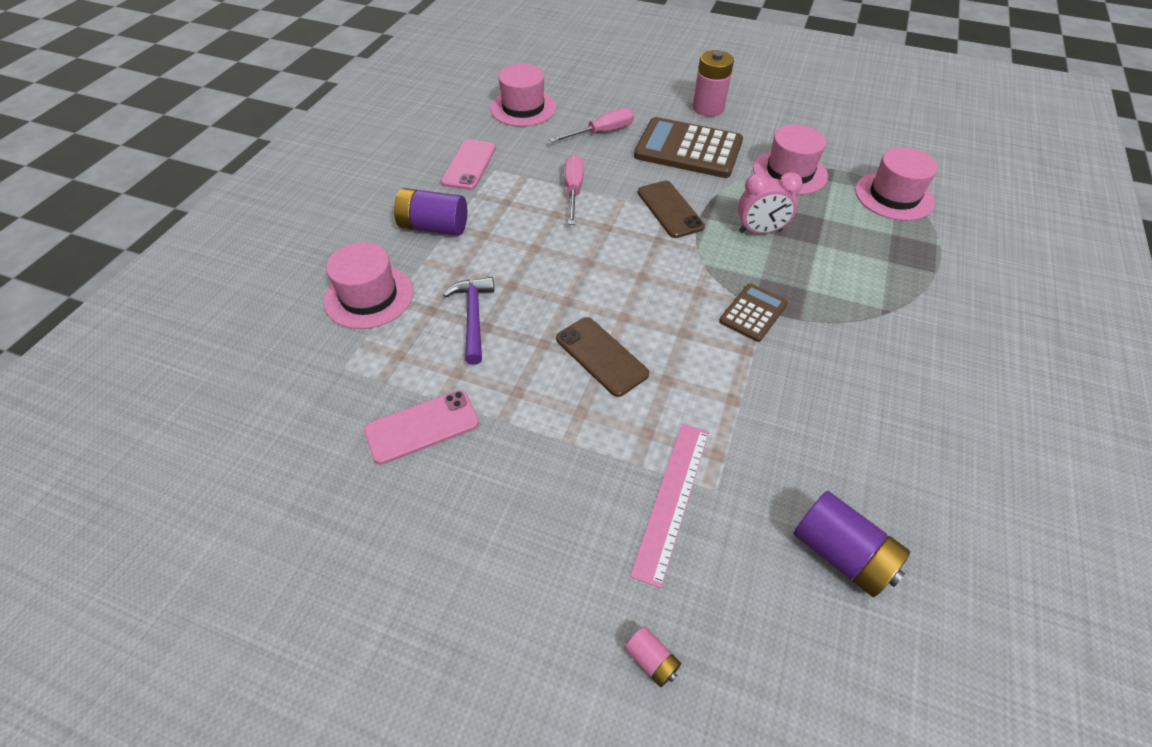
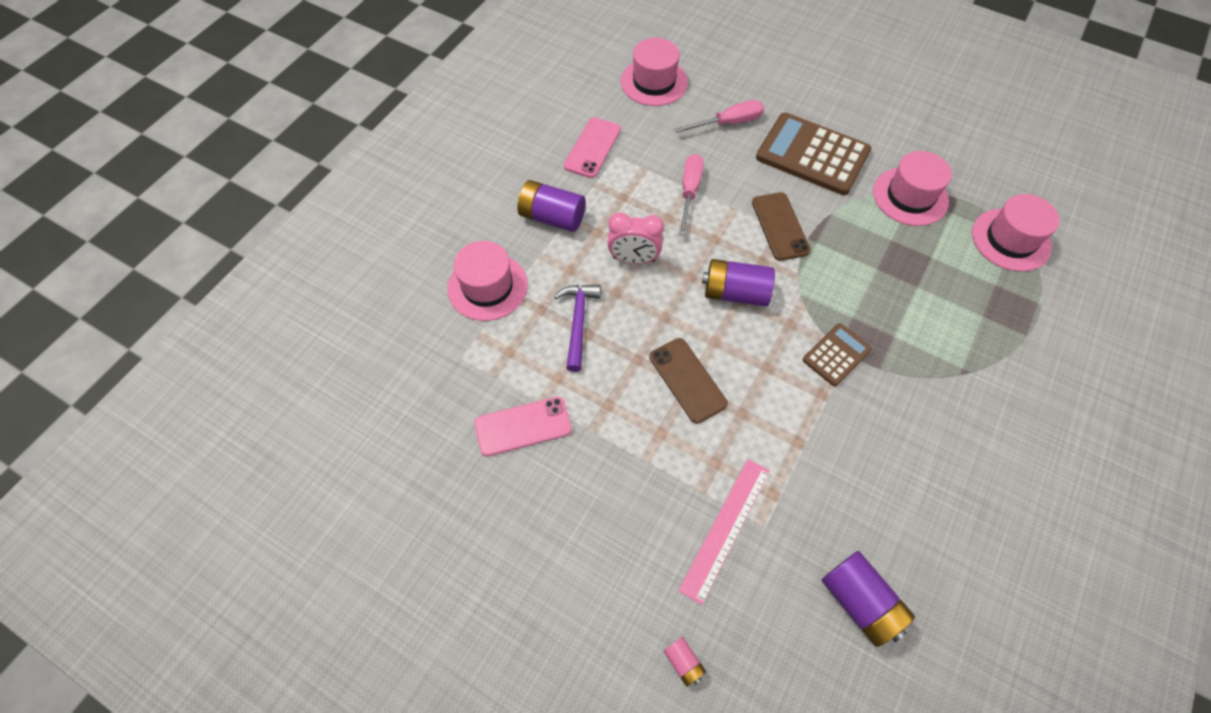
camera: 10 degrees right, 10 degrees up
(636, 271) = (735, 293): none -> purple battery
(708, 108) = (843, 104): pink battery -> none
(760, 231) = (863, 264): pink clock -> pink clock (634, 259)

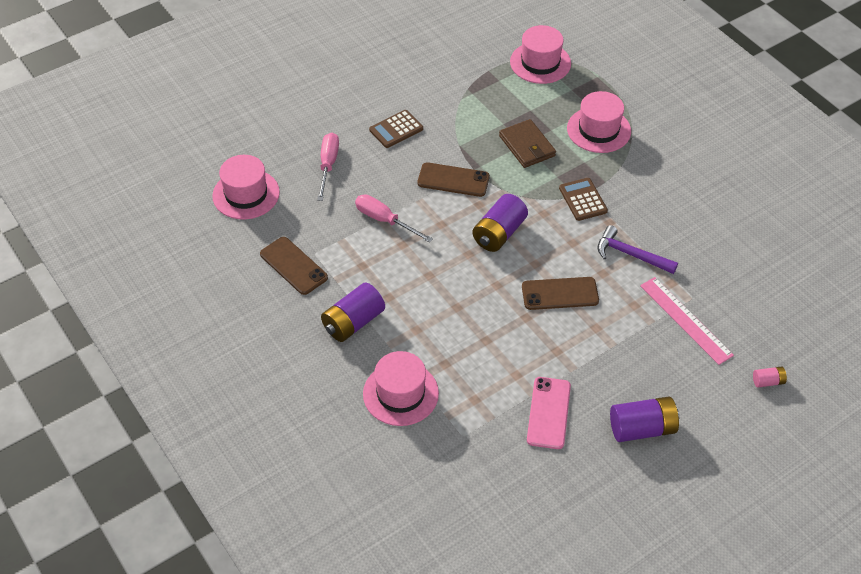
camera: 65 degrees left, 10 degrees down
(578, 323) = (472, 343): purple hammer -> purple hammer (631, 255)
(592, 148) = (293, 266): pink phone -> brown phone
(634, 259) = (430, 283): pink clock -> none
(812, 155) = (396, 129): brown calculator -> brown calculator, size x0.53
(859, 602) = (763, 271): purple battery -> purple battery (642, 428)
(876, 273) = (527, 146): none -> brown wallet
(910, 196) = (471, 94): pink hat -> pink hat (598, 130)

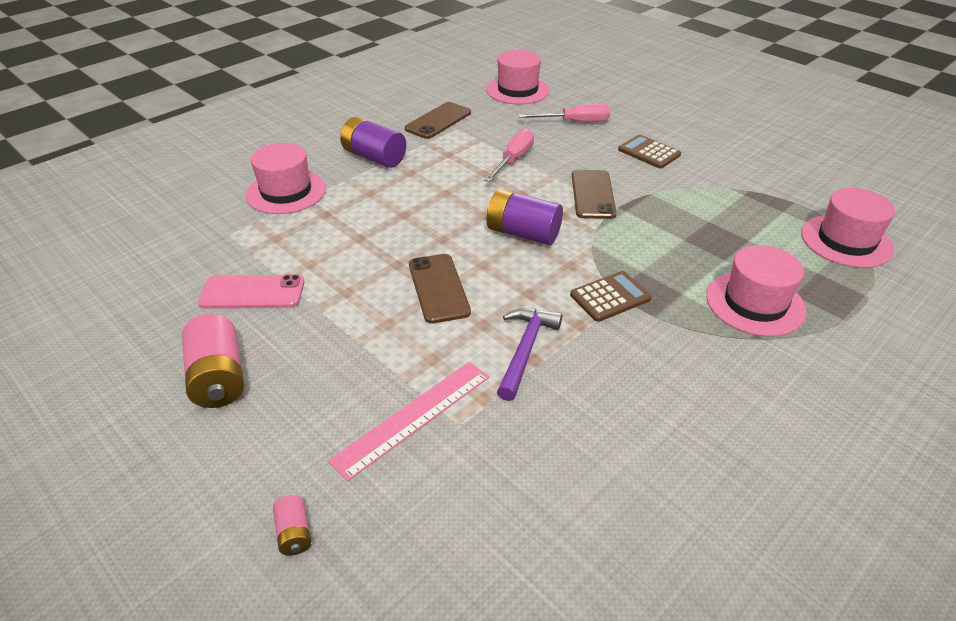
camera: 80 degrees right, 10 degrees down
(527, 146) = (681, 242): brown wallet -> none
(642, 428) = (218, 378): purple battery -> pink battery

